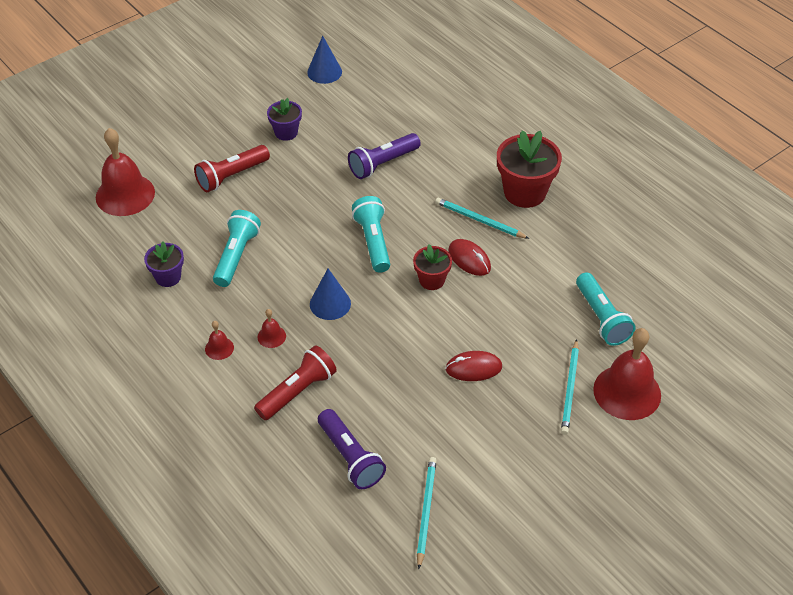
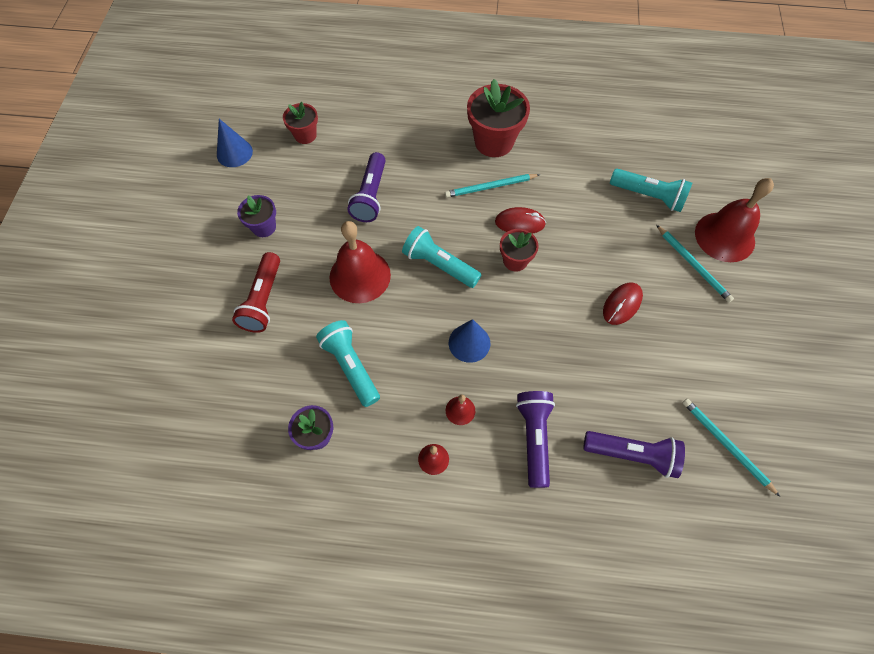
camera: 45 degrees left, 15 degrees up
(125, 194) = (187, 393): red bell -> red bell (360, 276)
(297, 391) = (533, 438): red flashlight -> purple flashlight
(387, 93) = (305, 135): none -> red flower pot

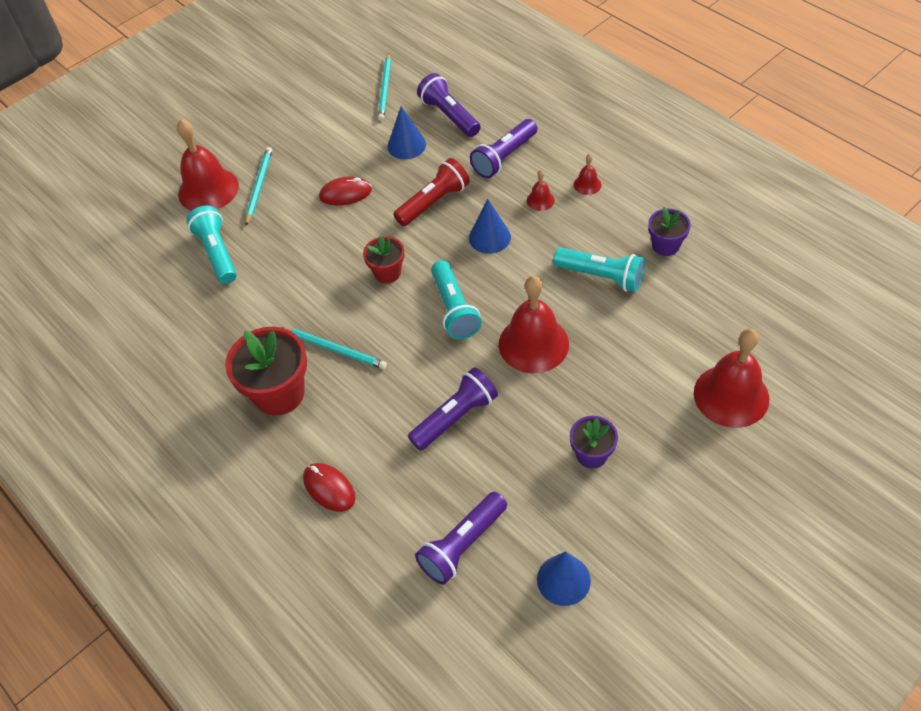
camera: 135 degrees left, 10 degrees down
(188, 327) = (731, 395): none -> red bell
(263, 300) = (641, 377): red flashlight -> red flashlight (433, 202)
(305, 135) = (462, 545): red flower pot -> purple flashlight
(350, 366) = (601, 276): turquoise flashlight -> turquoise flashlight turned 75 degrees counterclockwise
(520, 223) = (347, 300): red mouse -> red mouse (329, 488)
(630, 389) = (406, 145): none -> blue cone

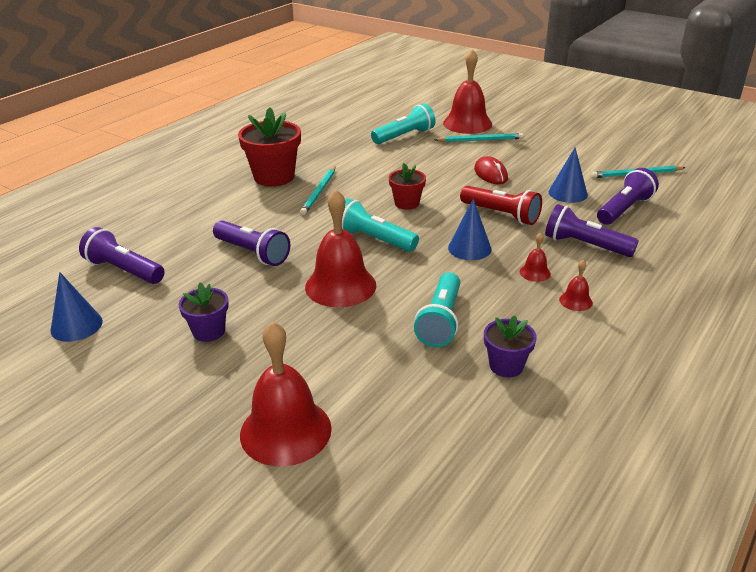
camera: 75 degrees right, 20 degrees down
(329, 488) = (186, 207): red mouse -> none
(454, 309) = (373, 239): turquoise flashlight -> turquoise flashlight turned 60 degrees clockwise

